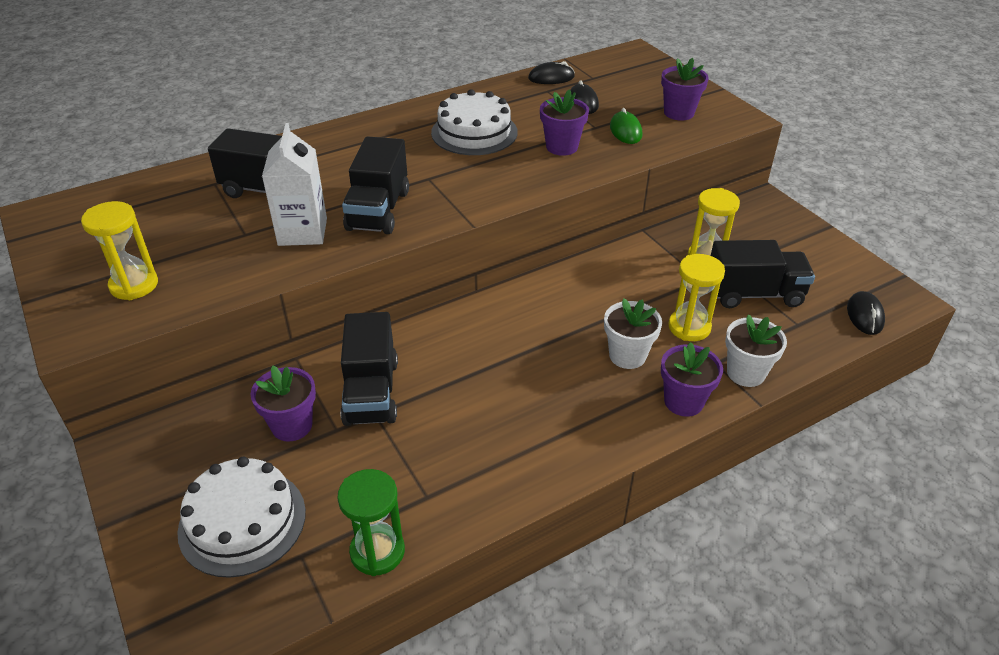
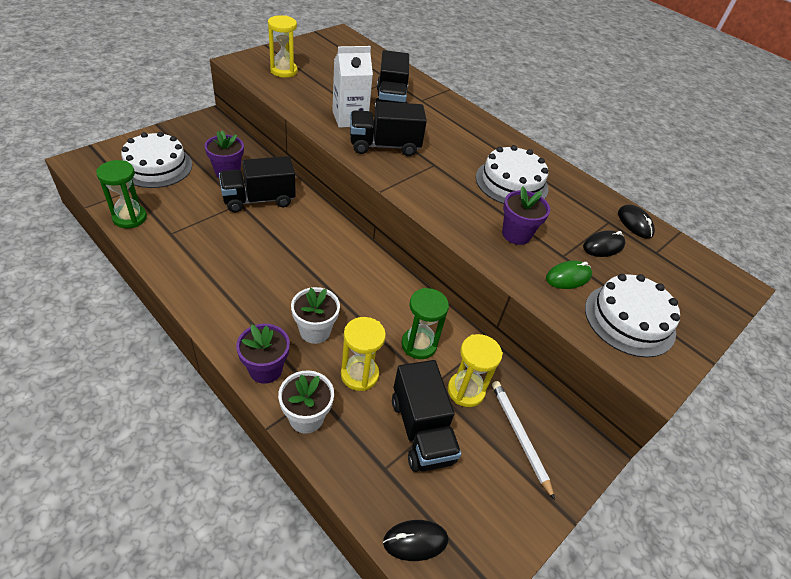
camera: 70 degrees right, 5 degrees up
(649, 279) = (419, 345): none -> green hourglass
(679, 113) = (629, 319): purple flower pot -> white cake
(755, 235) = (520, 436): none -> white pencil

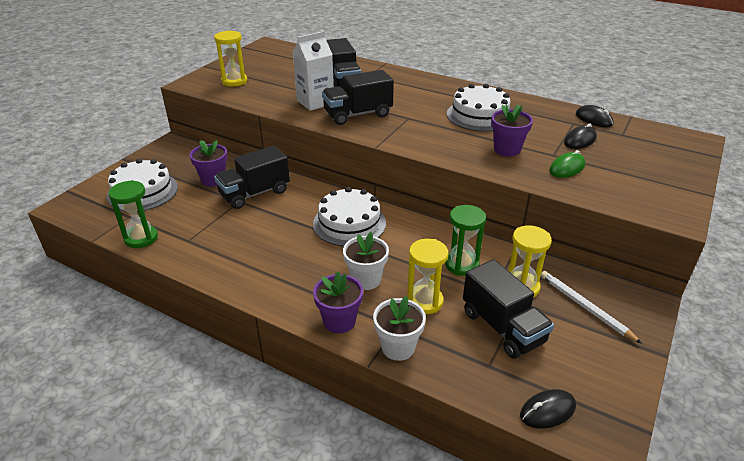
camera: 10 degrees left, 10 degrees down
(629, 319) = (632, 184): white cake -> white cake (349, 223)

